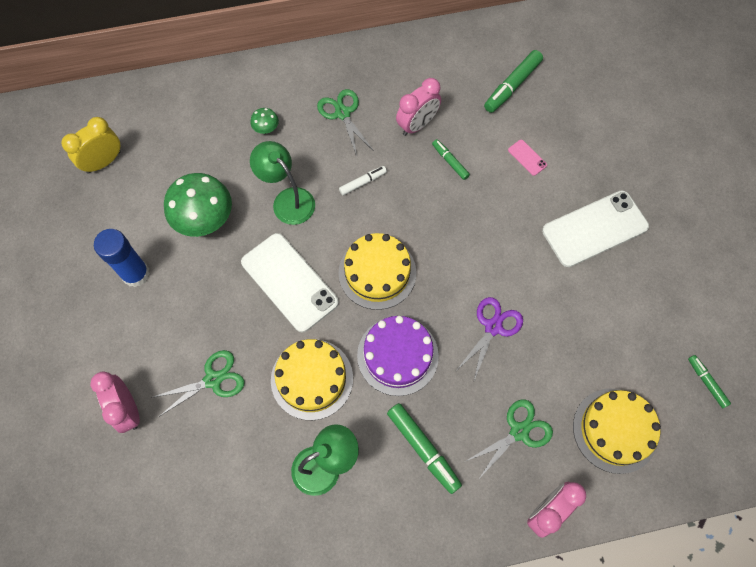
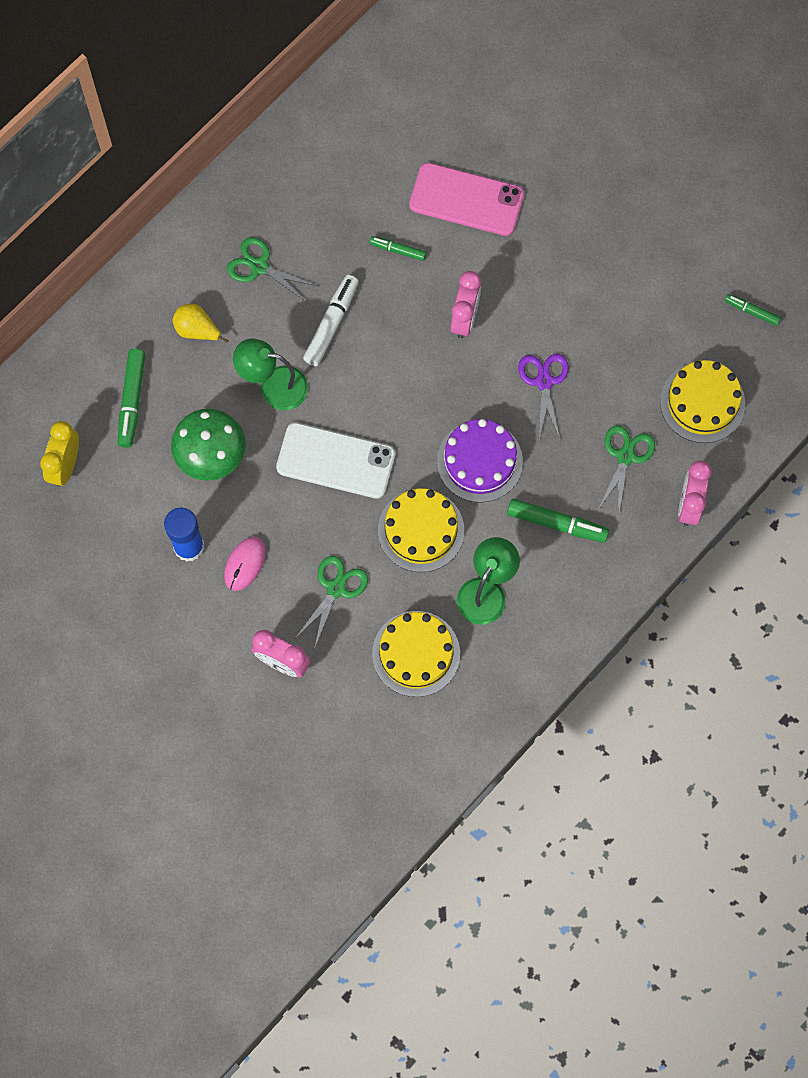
camera: 35 degrees left, 5 degrees up
(163, 314) = (245, 564): none -> pink mouse
(266, 129) = (197, 330): green mushroom -> yellow pear
(362, 182) = (331, 324): white marker -> white marker, size x1.71
(377, 272) = (408, 400): yellow cake -> yellow cake (416, 653)
(417, 125) = (340, 232): pink clock -> pink clock (465, 318)
(512, 85) = (402, 132): green marker -> green marker (132, 400)
(527, 157) = (466, 200): pink phone -> pink phone, size x2.43
(595, 229) = (573, 231): white phone -> none

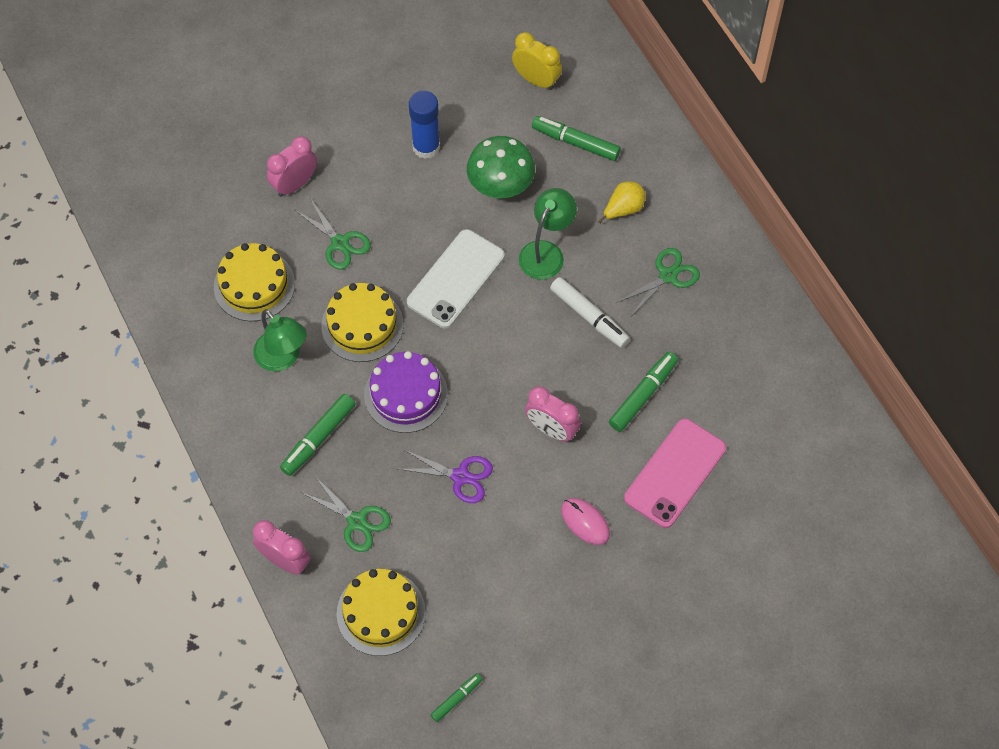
camera: 110 degrees right, 10 degrees down
(245, 564) = (392, 183): pink mouse -> pink mouse (585, 522)
(398, 250) = (642, 395): green marker -> green marker, size x1.71

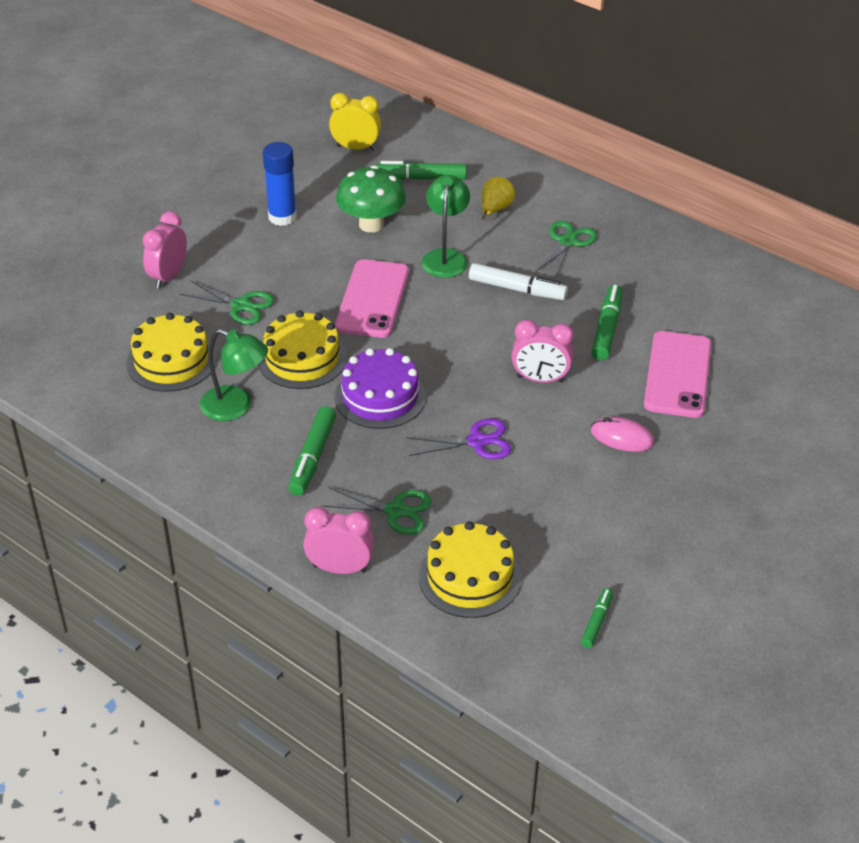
camera: 25 degrees left, 20 degrees down
(455, 279) = (372, 299): white phone -> pink phone

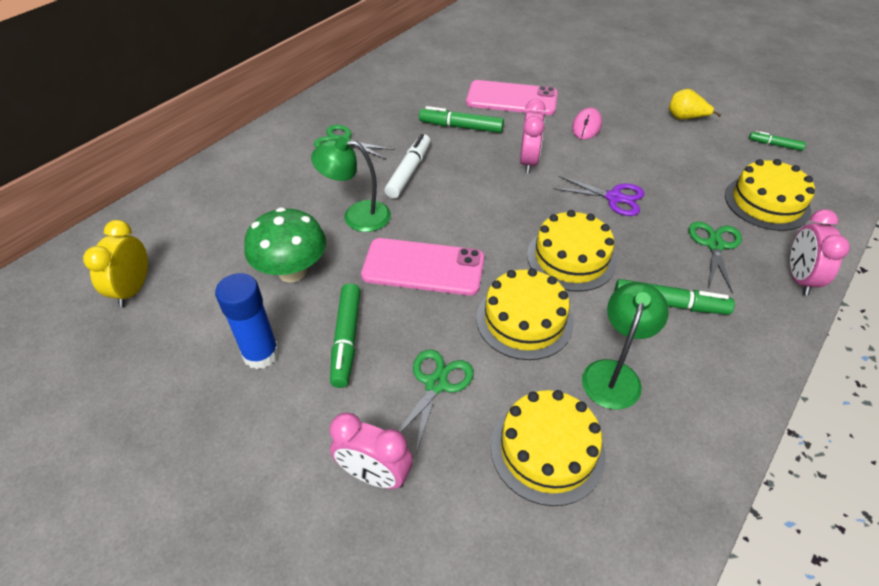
camera: 90 degrees left, 5 degrees up
(380, 397) = (571, 258): purple cake -> yellow cake
(421, 178) = (215, 234): green marker -> green marker (346, 339)
(476, 441) = (614, 197): purple scissors -> purple scissors turned 120 degrees clockwise
(495, 210) = (284, 183): yellow pear -> yellow pear (685, 118)

